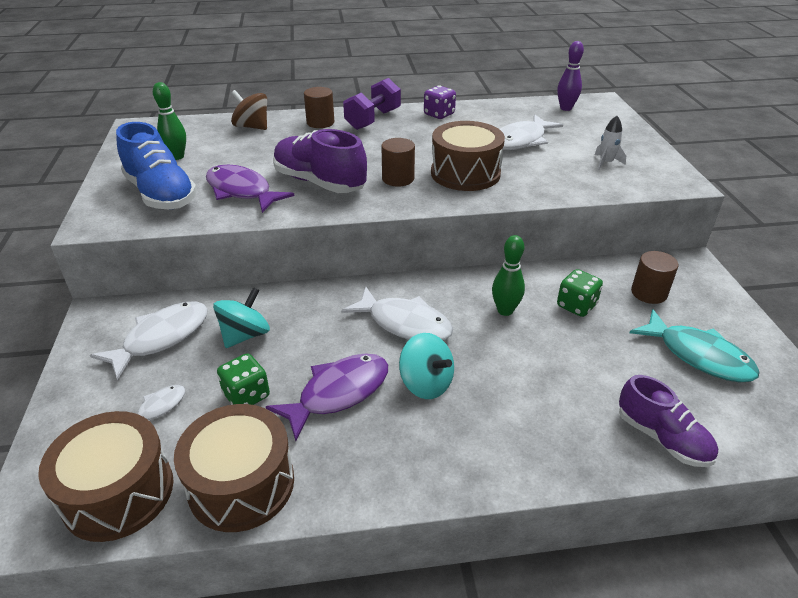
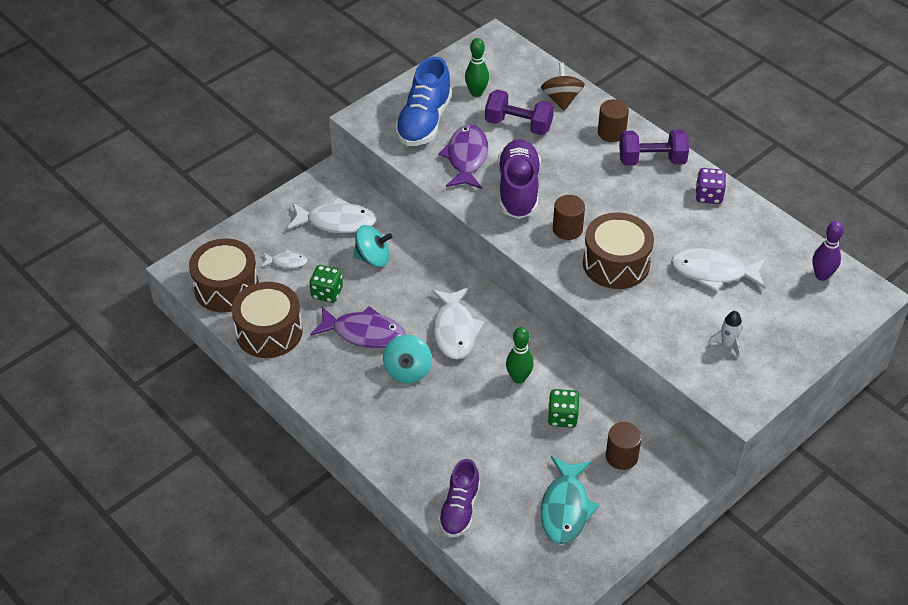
camera: 55 degrees right, 10 degrees up
(247, 153) = (518, 125): none -> purple dumbbell

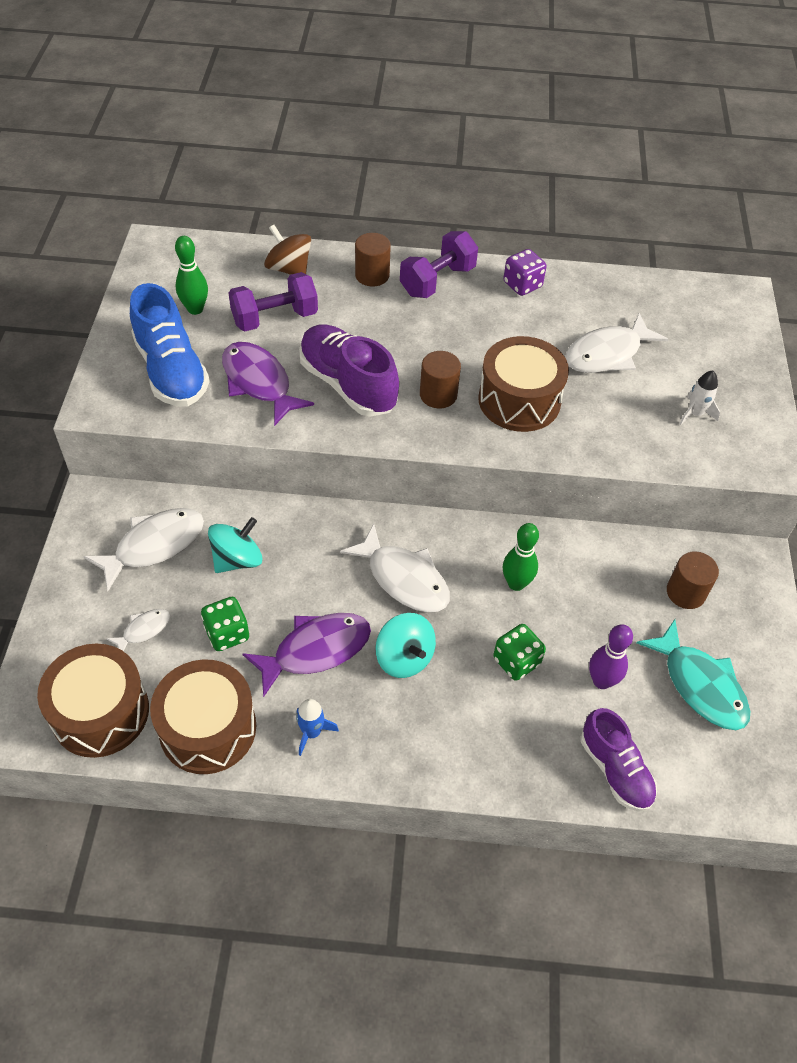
camera: 45 degrees left, 5 degrees up
(318, 371) = (312, 732): none -> blue rocket
(562, 417) = (596, 593): green dice -> green dice (516, 661)
(821, 275) = (689, 301): purple bowling pin -> purple bowling pin (601, 681)

